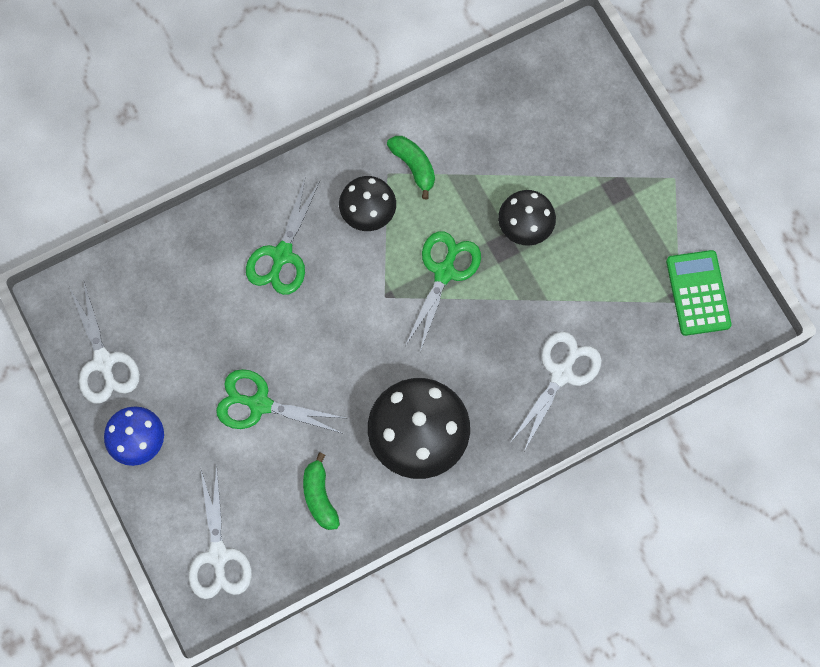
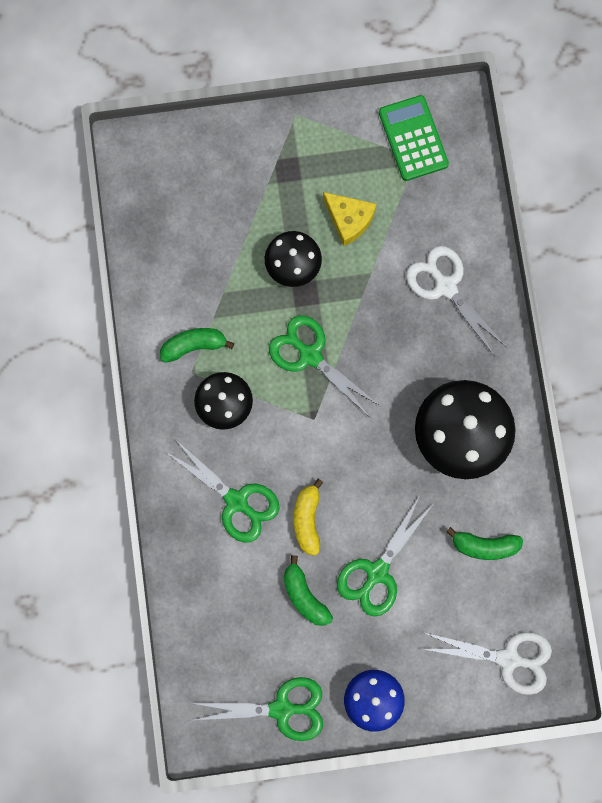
camera: 70 degrees left, 5 degrees up
(103, 362) = (281, 709): white scissors -> green scissors
(215, 346) = (304, 596): none -> green banana
(287, 324) = (307, 520): none -> yellow banana
(591, 262) = (349, 219): none -> yellow cheese
(698, 293) = (413, 138): green calculator -> green calculator turned 60 degrees clockwise

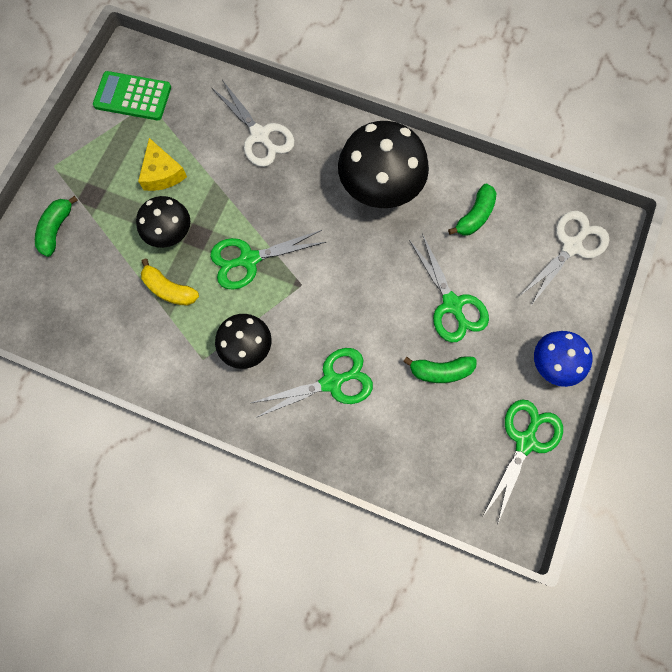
camera: 60 degrees left, 5 degrees down
(194, 346) = (182, 344): green banana -> green banana (56, 229)
(307, 520) = (379, 334): yellow banana -> yellow banana (169, 289)
(349, 219) = (162, 173): yellow cheese -> yellow cheese turned 90 degrees clockwise
(446, 286) = (260, 135): white scissors -> white scissors turned 120 degrees counterclockwise

